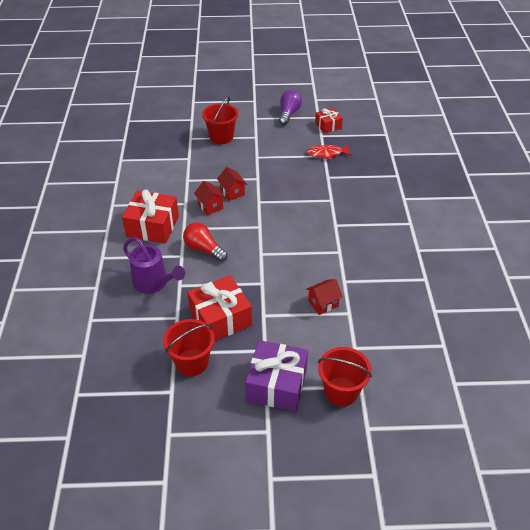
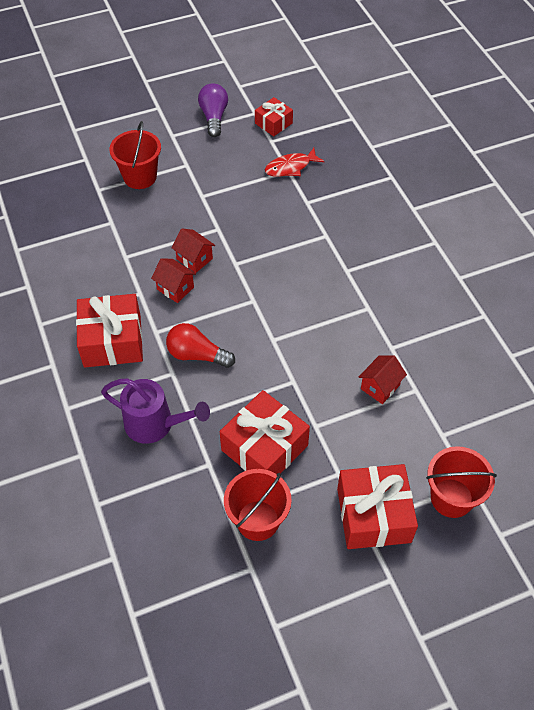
camera: 20 degrees left, 10 degrees up
(276, 384) = (373, 515): purple gift -> red gift

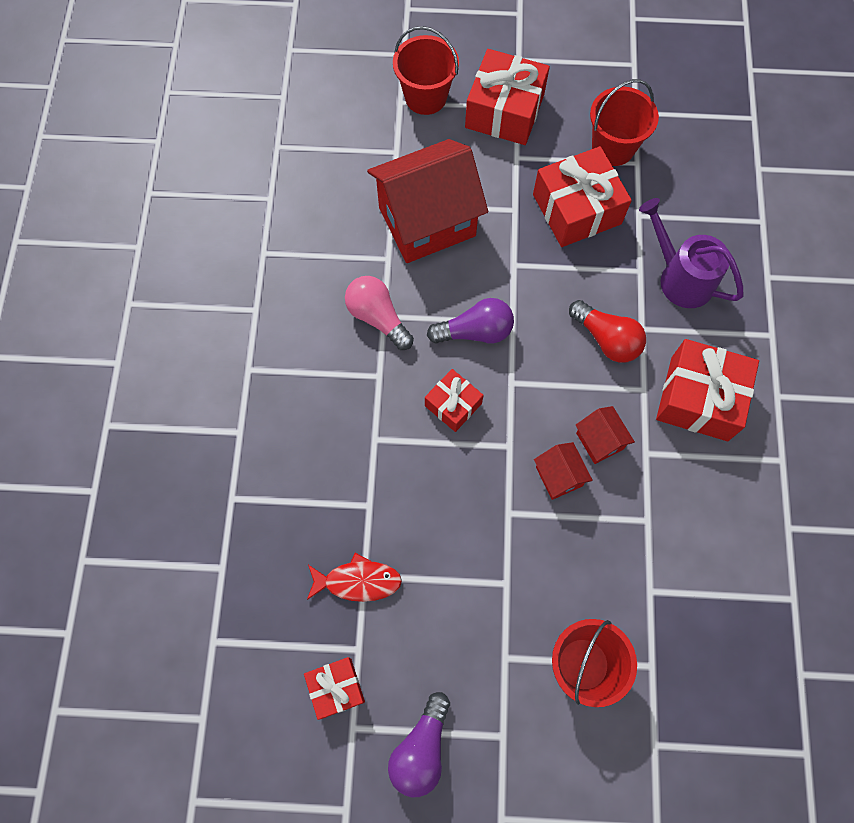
camera: 155 degrees left, 15 degrees up
(286, 272) = (453, 404): none -> red gift
(297, 323) = (475, 331): none -> purple light bulb
(372, 305) = (378, 317): none -> pink light bulb
(380, 387) = (427, 222): red house -> red house, size x2.26

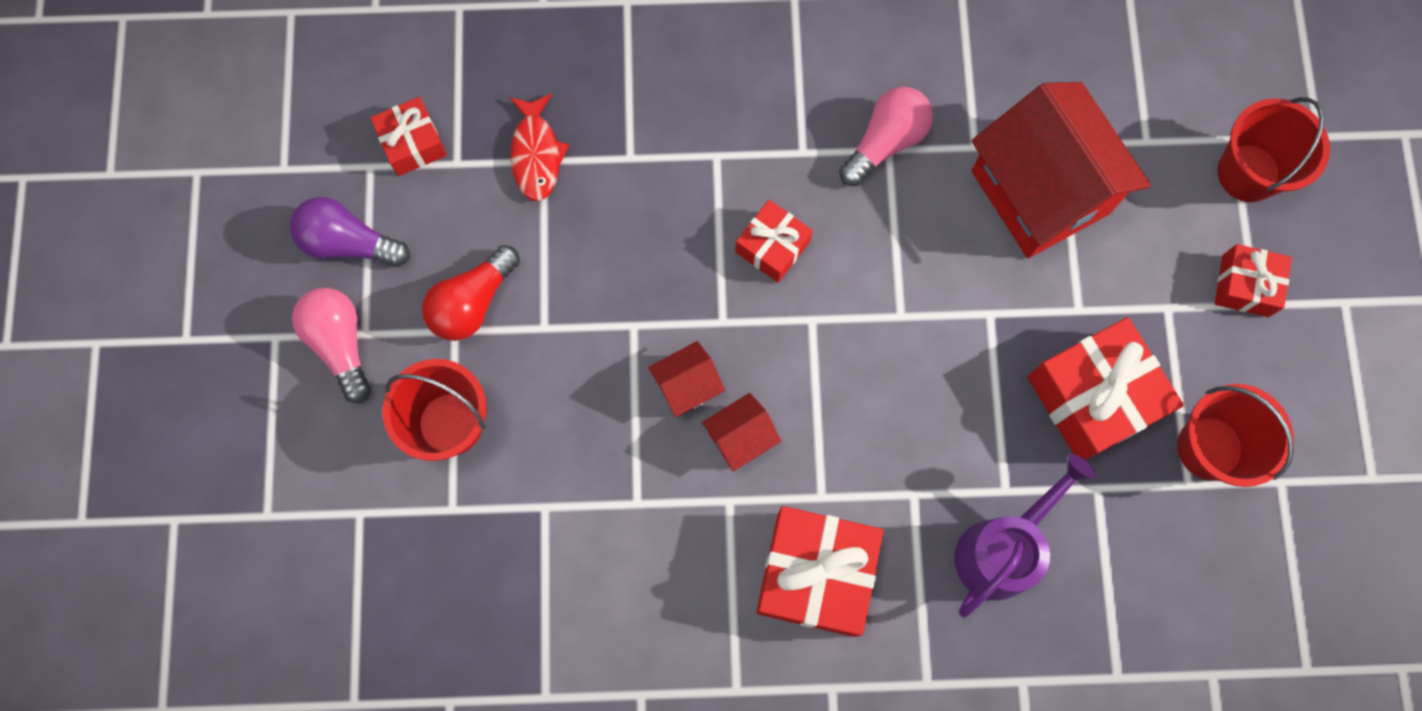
camera: 85 degrees right, 5 degrees up
(475, 331) = (880, 268): purple light bulb -> none
(504, 111) = (1245, 286): red gift -> red gift, size x0.57
(511, 758) = (340, 344): none -> pink light bulb
(606, 339) = (890, 444): red light bulb -> red light bulb (472, 303)

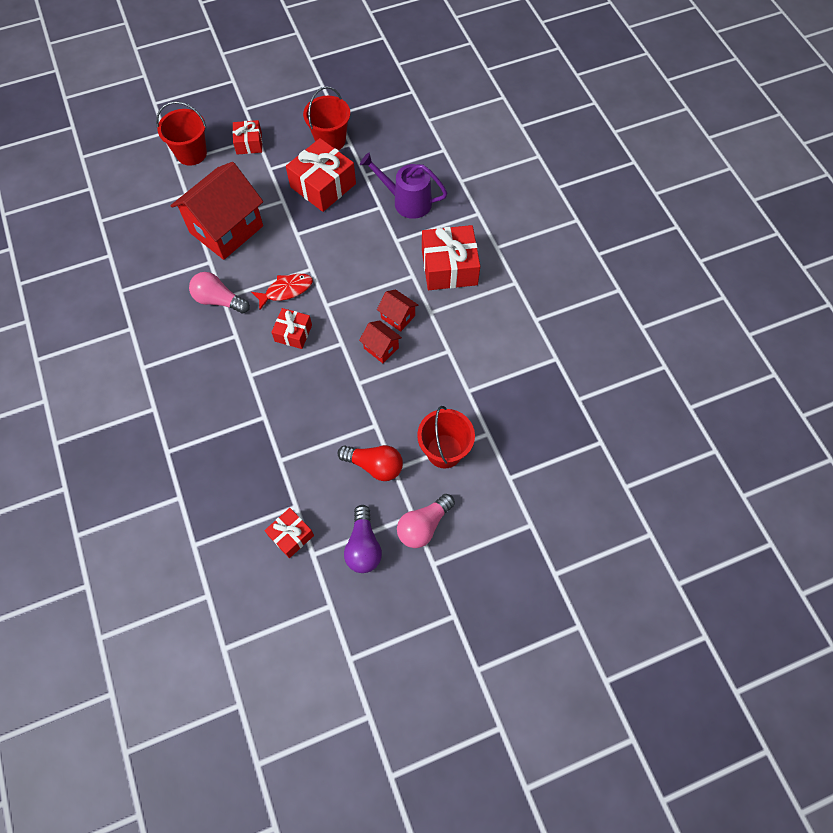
camera: 110 degrees left, 10 degrees down
(536, 154) = (277, 465): red fish -> red fish (286, 290)

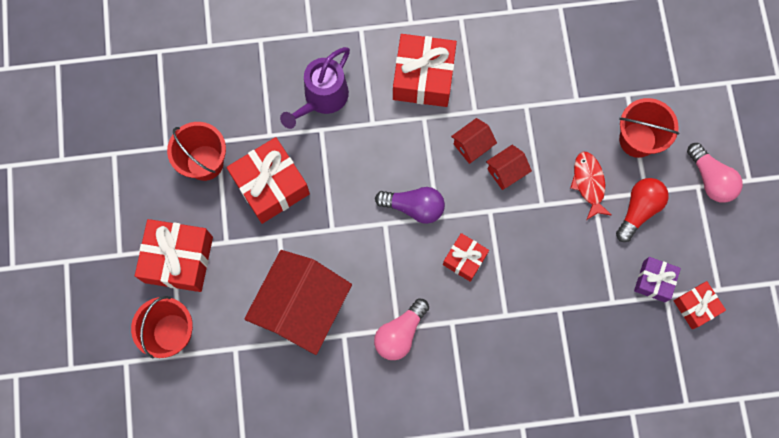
camera: 75 degrees left, 10 degrees up
(226, 229) = (302, 308): red house -> red house turned 60 degrees clockwise
(249, 143) = (178, 259): red gift -> red gift, size x1.77
(286, 290) = (407, 256): red fish -> red fish (589, 183)
(308, 492) = (654, 281): none -> purple gift
(363, 546) = (720, 240): purple light bulb -> purple light bulb (414, 207)

